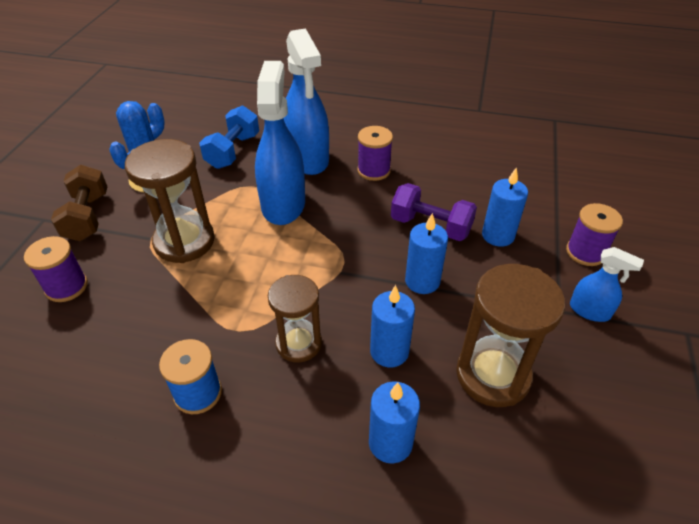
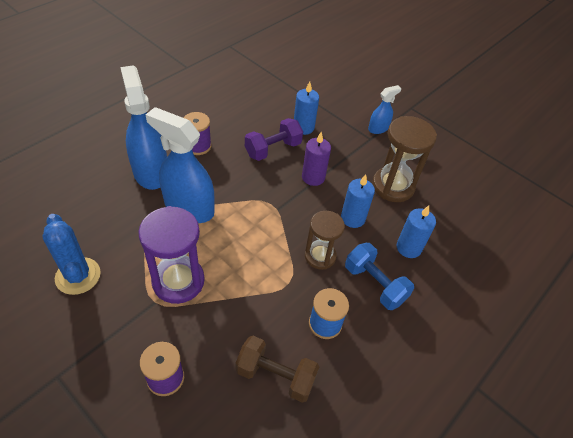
camera: 65 degrees left, 5 degrees up
(87, 217) = (87, 339): brown dumbbell -> brown dumbbell (275, 375)
(184, 241) = (178, 281): brown hourglass -> purple hourglass
(233, 151) = (96, 209): blue dumbbell -> blue dumbbell (374, 284)
(307, 158) = (151, 172): blue spray bottle -> blue spray bottle turned 120 degrees counterclockwise
(422, 281) = (313, 177): blue candle -> purple candle
(585, 252) = (341, 105): purple spool -> none

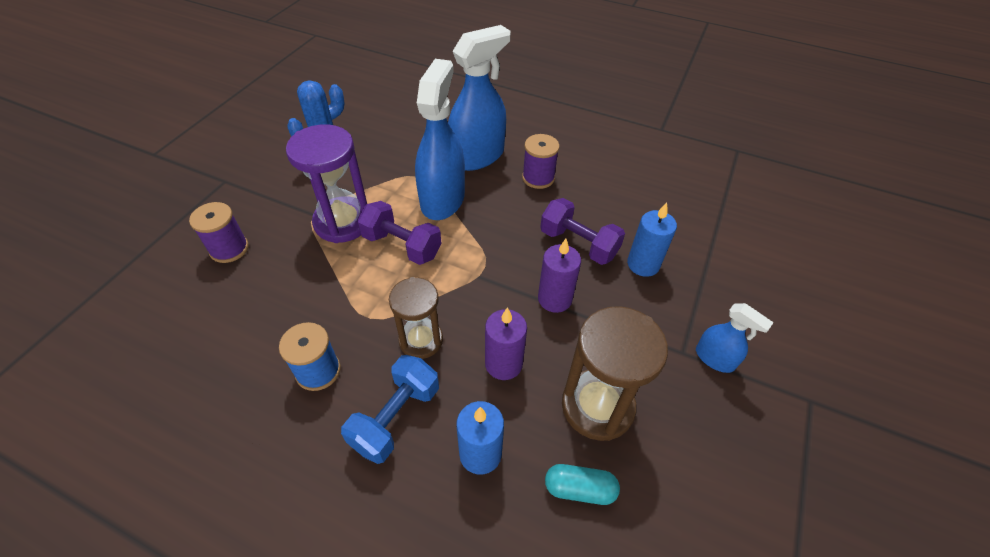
camera: 75 degrees right, 0 degrees up
(226, 246) = (402, 245): none -> purple dumbbell
(275, 375) = (240, 338): brown dumbbell -> none
(352, 218) = (503, 364): blue candle -> purple candle
(437, 211) = (579, 488): none -> turquoise capsule

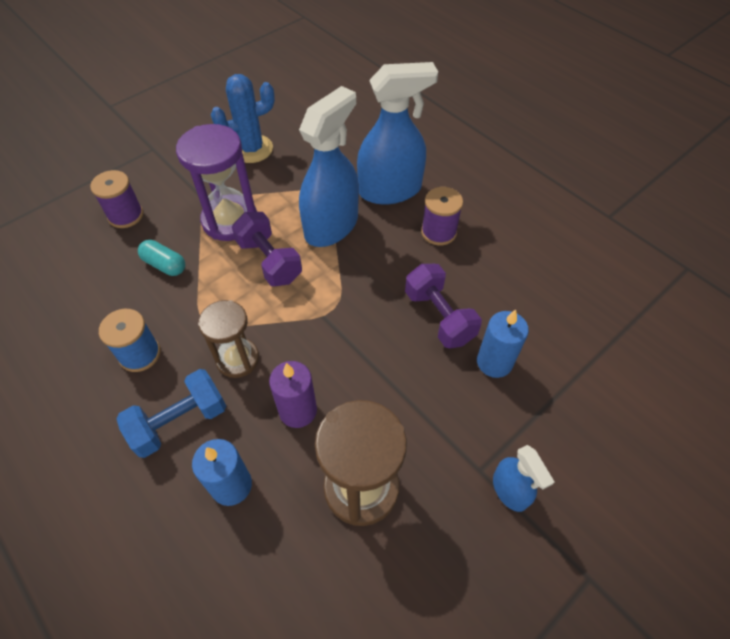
camera: 25 degrees right, 5 degrees up
(554, 299) = (382, 365): purple candle -> none
(579, 488) = (299, 557): turquoise capsule -> turquoise capsule (165, 265)

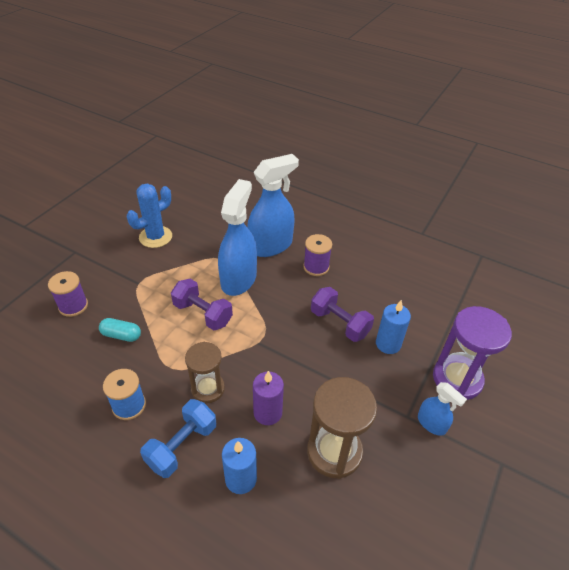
camera: 20 degrees left, 10 degrees down
(230, 220) = (160, 291): purple hourglass -> purple hourglass (457, 379)

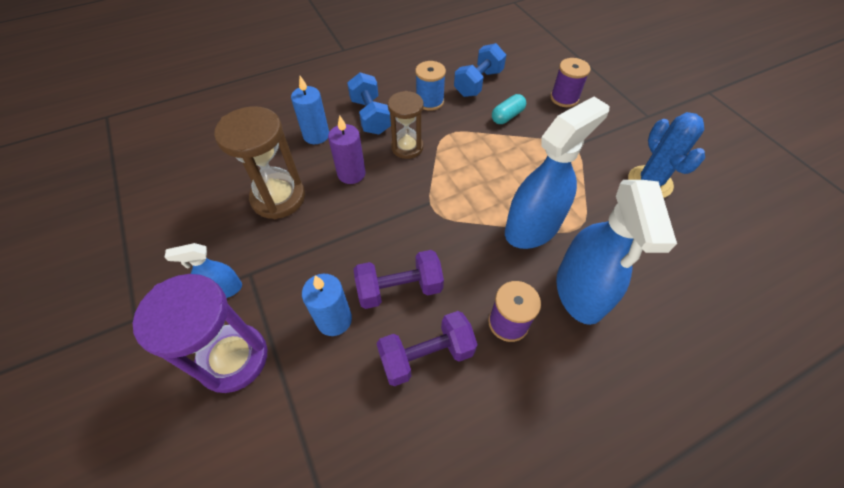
camera: 125 degrees right, 10 degrees up
(77, 378) = (478, 83): none -> blue dumbbell
(203, 314) = (497, 176): purple dumbbell -> purple dumbbell (426, 355)
(239, 279) = (532, 227): blue spray bottle -> blue spray bottle turned 90 degrees counterclockwise

